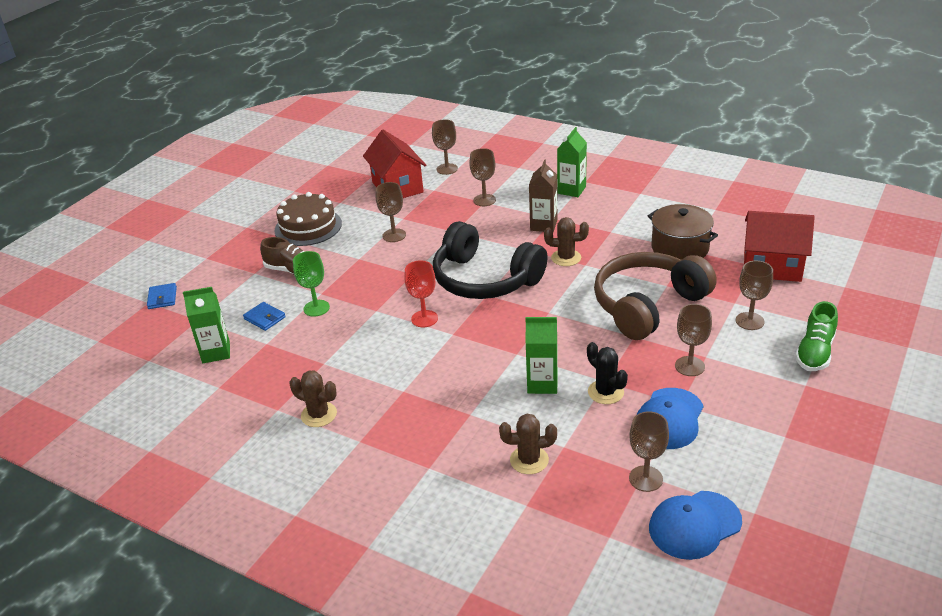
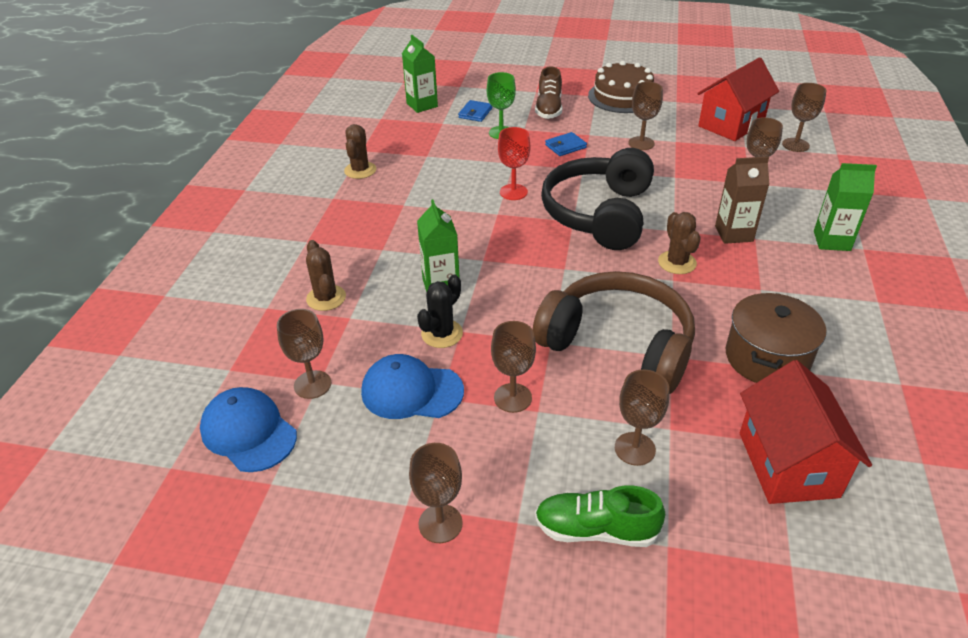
camera: 70 degrees right, 5 degrees up
(162, 298) = (480, 64): blue wallet -> blue wallet (565, 146)
(803, 421) = (440, 523): none -> brown goblet

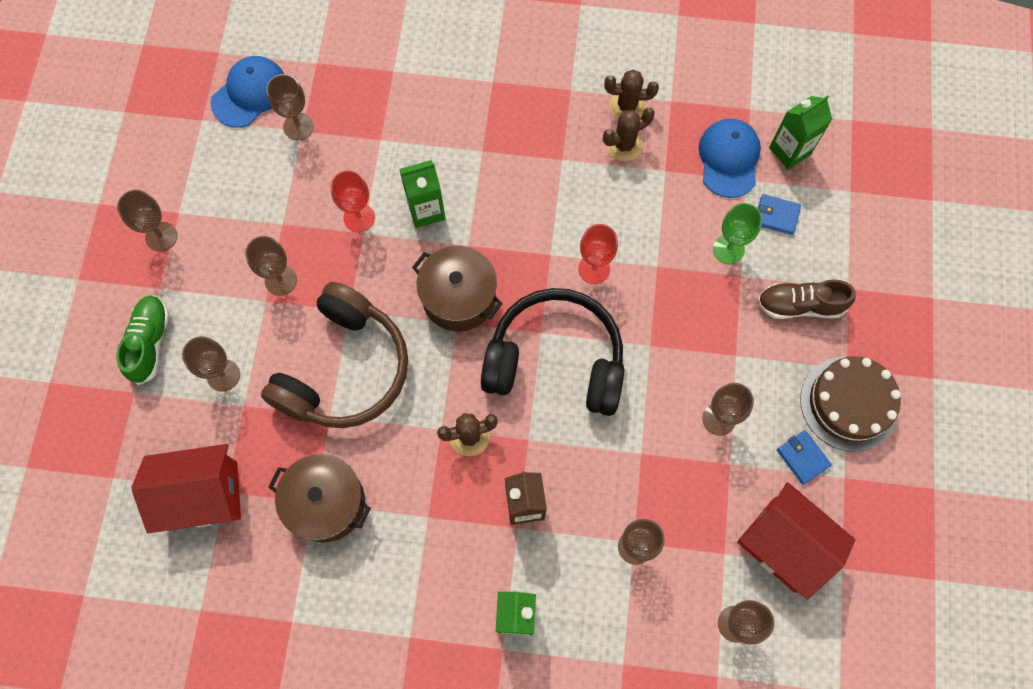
camera: 85 degrees right, 30 degrees up
(326, 298) = (407, 115): brown cactus -> brown cactus (624, 145)
(411, 391) = (289, 202): blue cap -> blue cap (729, 159)
(442, 334) = (359, 218): black cactus -> red goblet
(538, 266) = (459, 298): none -> brown pot
(565, 146) = (702, 326): blue wallet -> blue wallet (802, 457)

